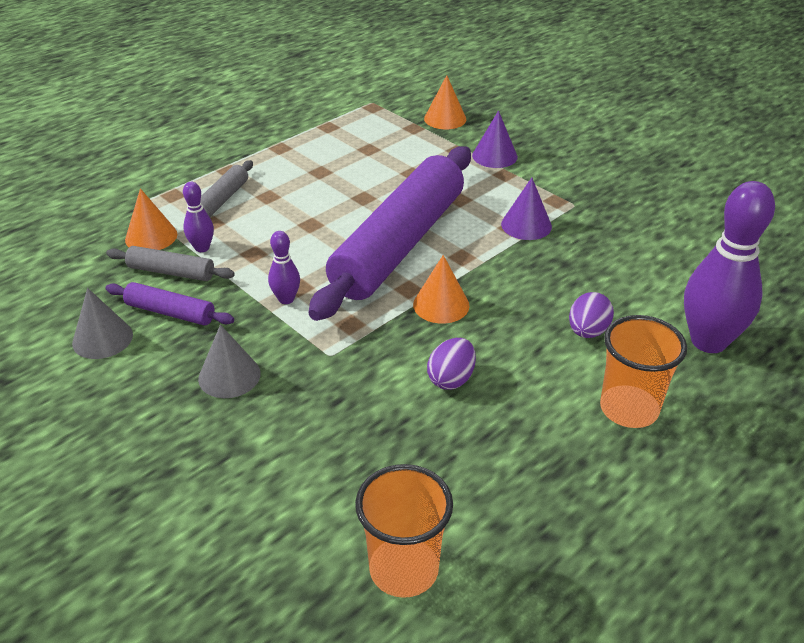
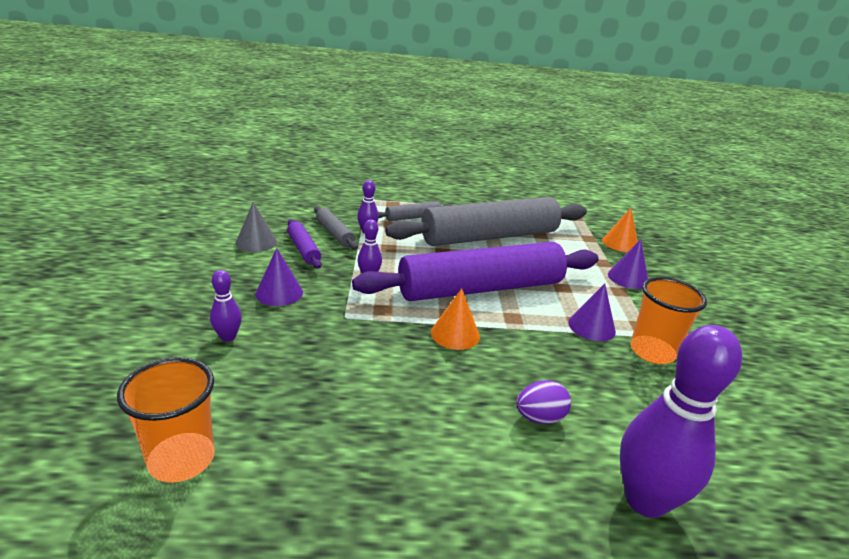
camera: 40 degrees right, 10 degrees down
(151, 236) = (352, 215): orange cone -> none
(229, 376) = (279, 293): grey cone -> purple cone
(259, 452) = (228, 337): none -> purple bowling pin
(329, 179) = (490, 237): none -> grey rolling pin
(451, 379) = (392, 378): purple egg -> none
(629, 409) = (492, 493): orange cup -> orange cup (652, 352)

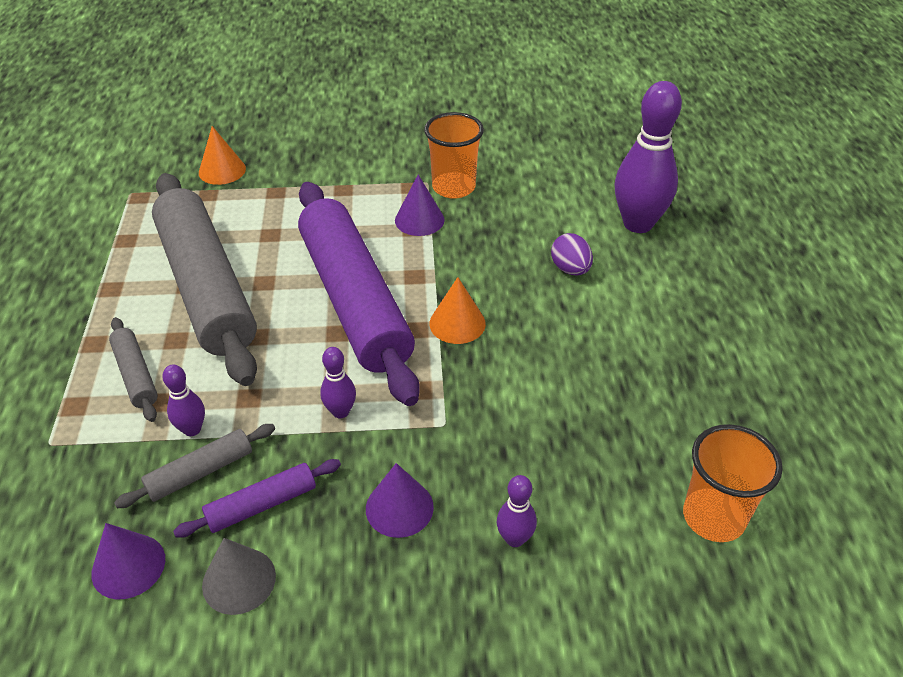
camera: 90 degrees left, 15 degrees up
(628, 278) = (312, 179): purple cone -> purple cone (128, 566)

